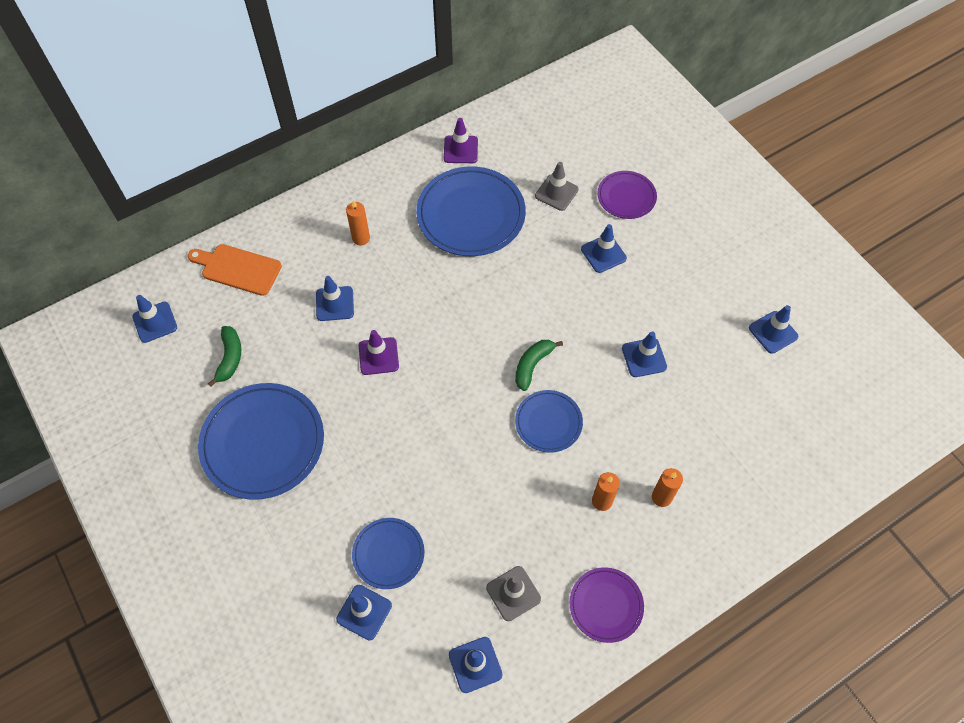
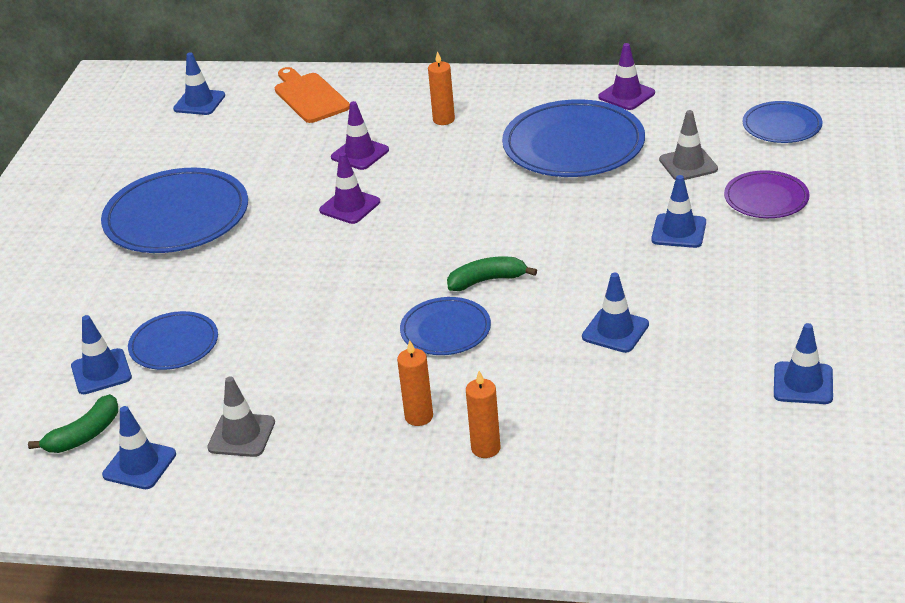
camera: 45 degrees right, 25 degrees down
(230, 358) = (225, 150): green banana -> green banana (84, 435)
(335, 304) = (360, 154): blue traffic cone -> purple traffic cone
(579, 128) = (782, 126): none -> blue plate
(606, 605) = (315, 497): purple plate -> none

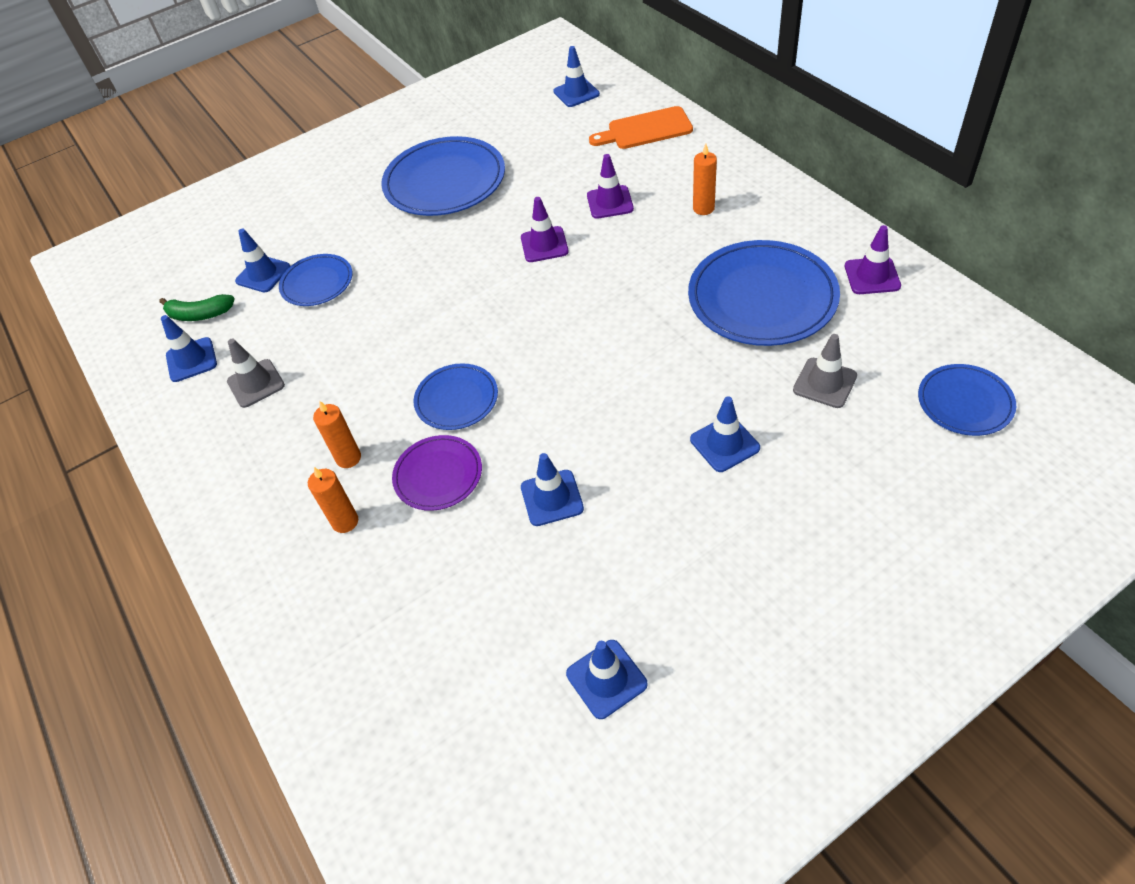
camera: 50 degrees right, 15 degrees up
(309, 96) = (645, 129): orange cutting board -> orange cutting board turned 120 degrees counterclockwise
(487, 280) = (536, 378): green banana -> none
(766, 198) = (841, 468): purple plate -> purple plate (438, 475)

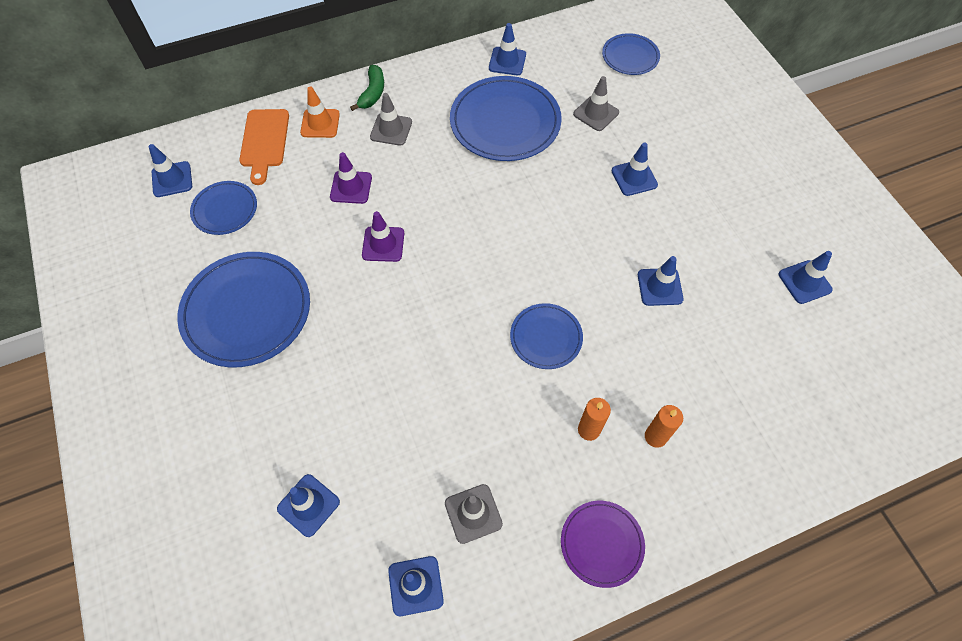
camera: 85 degrees left, 10 degrees up
(200, 314) = (346, 579): green banana -> green banana (372, 93)
(317, 283) = (348, 447): blue plate -> blue plate (225, 210)
(438, 475) = (622, 361): purple plate -> purple plate (601, 544)
(687, 157) = (320, 123): none -> orange traffic cone
(703, 208) = (391, 129): orange candle -> grey traffic cone
(872, 276) = (507, 61): purple traffic cone -> blue traffic cone

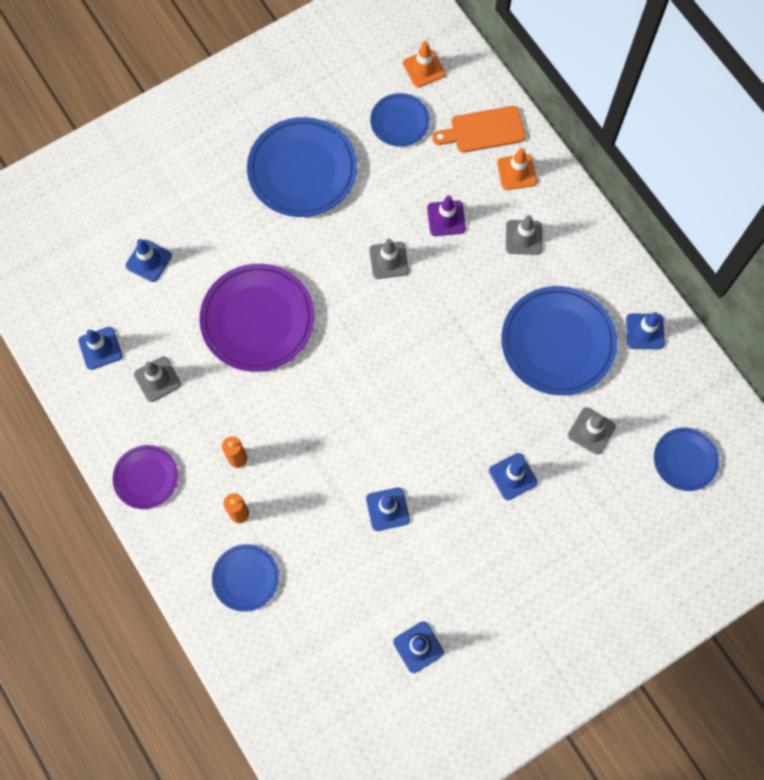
camera: 80 degrees right, 10 degrees up
(172, 179) = (423, 68): blue traffic cone -> orange traffic cone
(372, 93) = (567, 210): green banana -> none
(383, 244) = (388, 260): purple traffic cone -> grey traffic cone
(420, 384) = (257, 319): none -> purple plate
(546, 337) = (317, 413): blue plate -> blue plate (246, 578)

